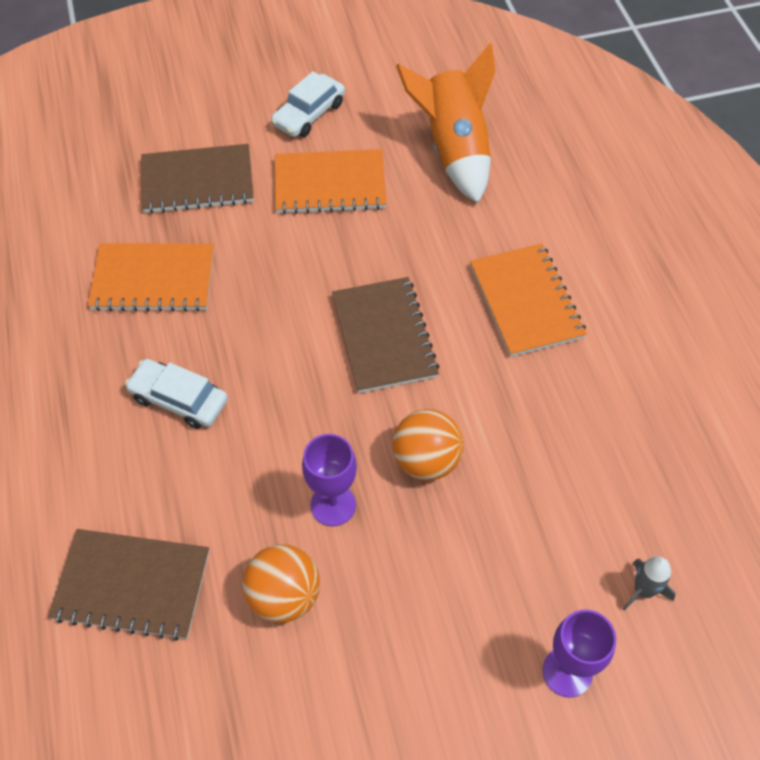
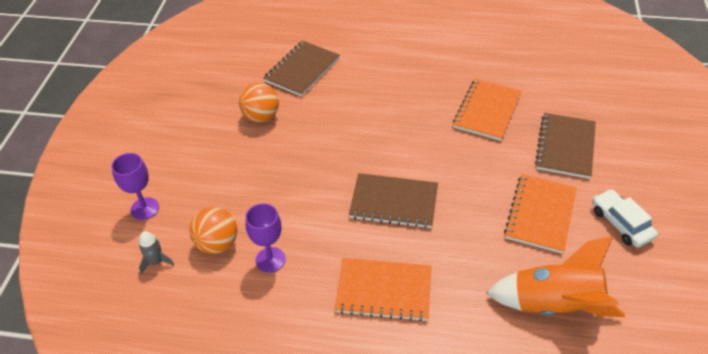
camera: 115 degrees right, 10 degrees down
(179, 399) = (396, 104): white car -> none
(333, 505) = (296, 147): purple goblet -> purple goblet (270, 260)
(426, 460) = (297, 193): orange ball -> orange ball (217, 244)

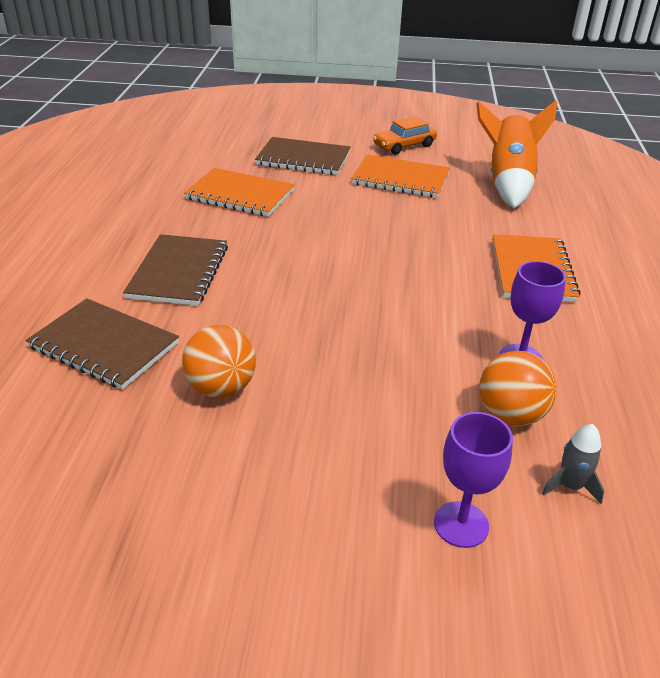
camera: 95 degrees left, 10 degrees down
(393, 202) = (399, 261): brown notebook -> brown notebook (179, 272)
(621, 223) = (404, 145): white car -> orange car

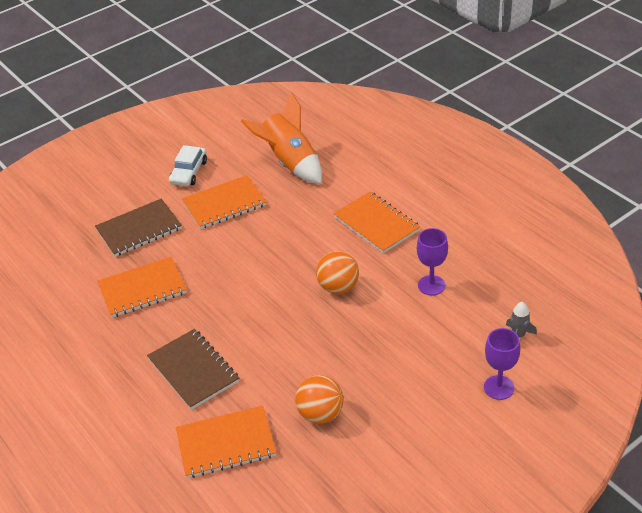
camera: 40 degrees left, 5 degrees up
(104, 346) = (226, 444): brown notebook -> orange notebook
(404, 145) = (189, 172): orange car -> white car
(510, 415) = (460, 320): orange ball -> orange ball (338, 287)

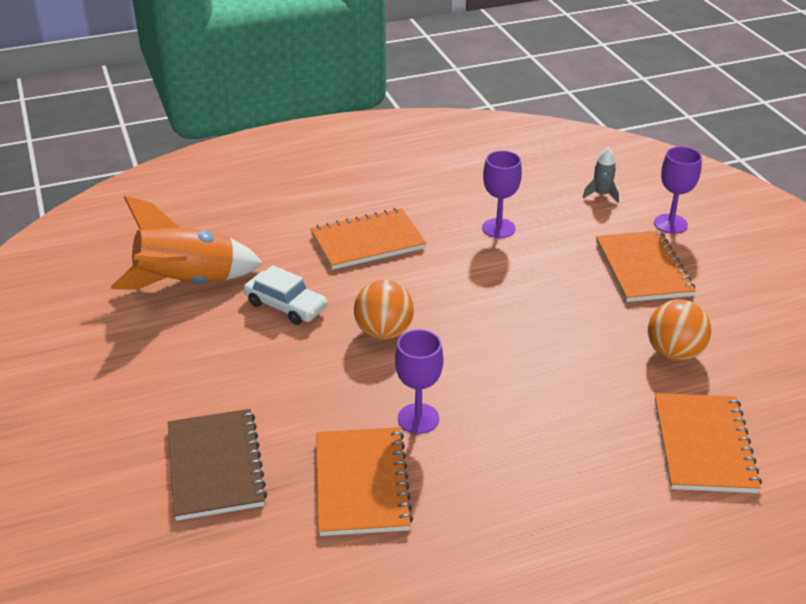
camera: 75 degrees left, 5 degrees down
(189, 172) = (119, 385): white car -> white car (286, 306)
(193, 370) = (560, 454): brown notebook -> none
(203, 298) = (418, 418): none -> purple goblet
(224, 204) = (227, 361): orange notebook -> orange notebook (643, 268)
(338, 287) = (464, 294): orange ball -> orange ball (384, 332)

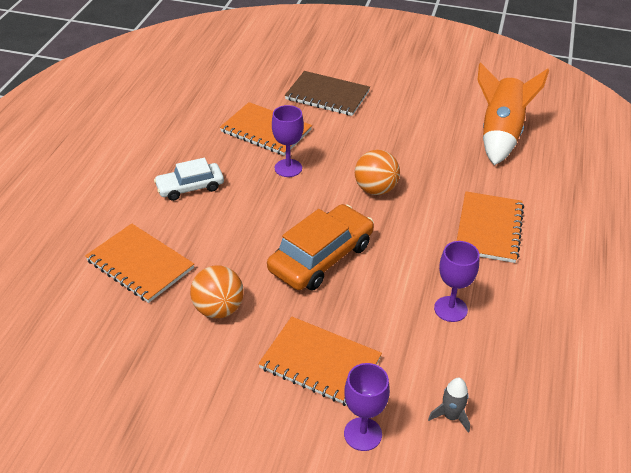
camera: 125 degrees right, 5 degrees up
(286, 306) = (441, 163): white car -> white car (190, 187)
(529, 322) = (321, 257): none -> orange car

